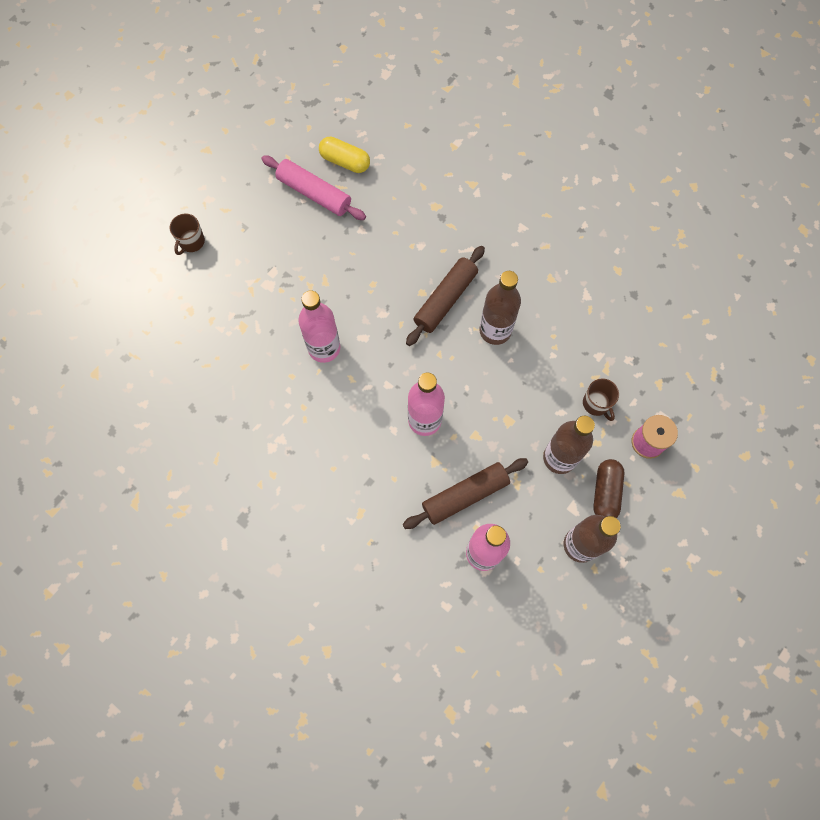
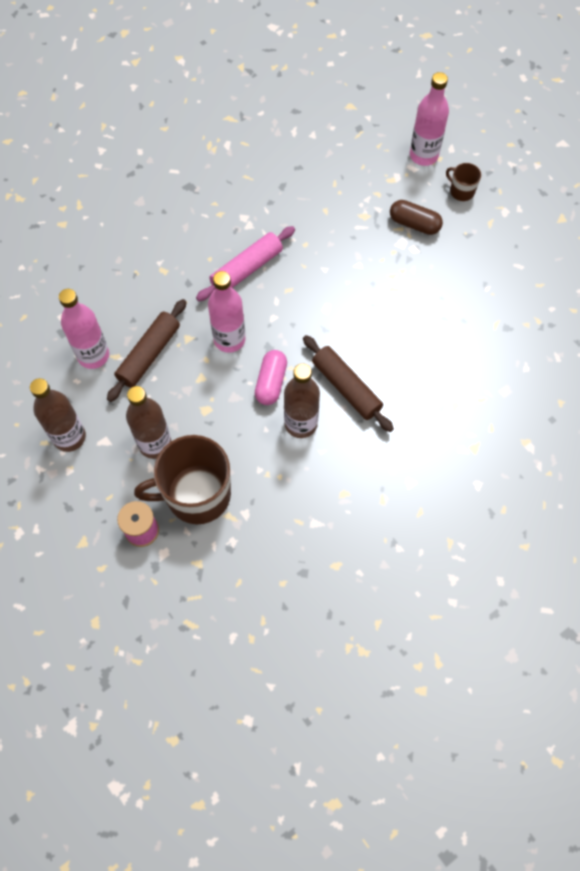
camera: 105 degrees right, 5 degrees down
(314, 193) = (493, 299): pink rolling pin -> pink rolling pin (246, 269)
(324, 348) = (325, 274): pink bottle -> pink bottle (423, 155)
(345, 161) = (525, 334): yellow capsule -> none
(460, 368) = (271, 382): none -> pink capsule
(465, 495) = (149, 354): brown rolling pin -> brown rolling pin turned 45 degrees clockwise
(596, 403) = (196, 495): brown mug -> brown mug, size x2.26
(605, 492) = (108, 475): brown capsule -> brown capsule (414, 224)

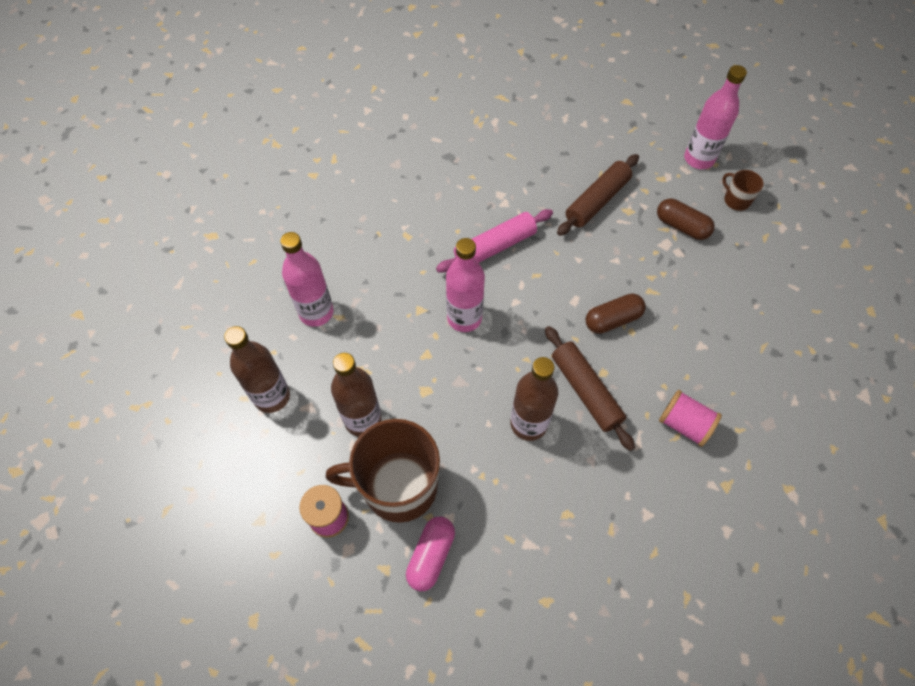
camera: 10 degrees right, 5 degrees down
(149, 354) = (375, 321): brown rolling pin -> brown rolling pin (597, 201)
(271, 382) = (502, 372): pink capsule -> pink capsule (431, 556)
(362, 320) = (612, 320): none -> brown capsule
(434, 402) = (684, 424): none -> pink spool

